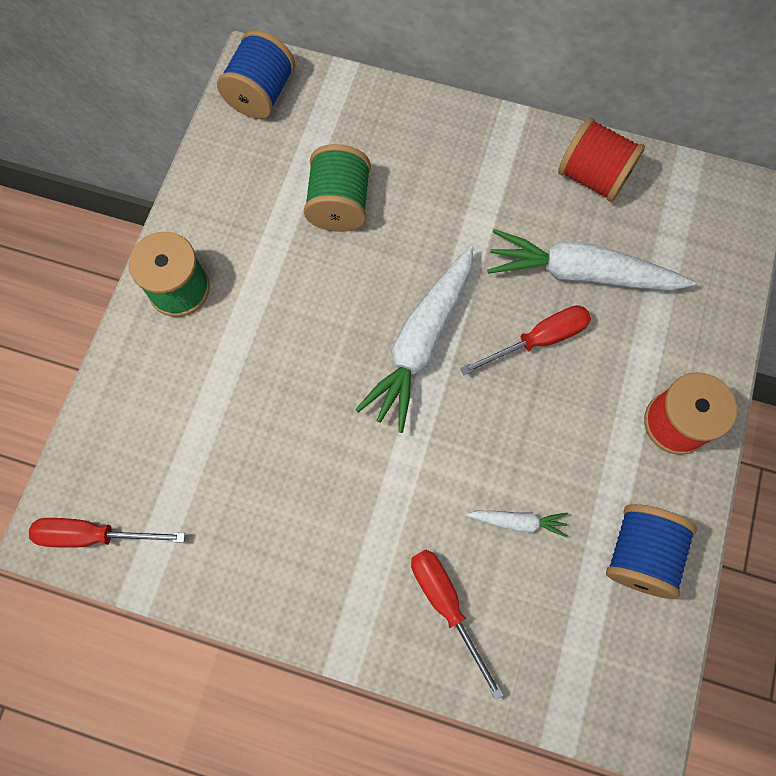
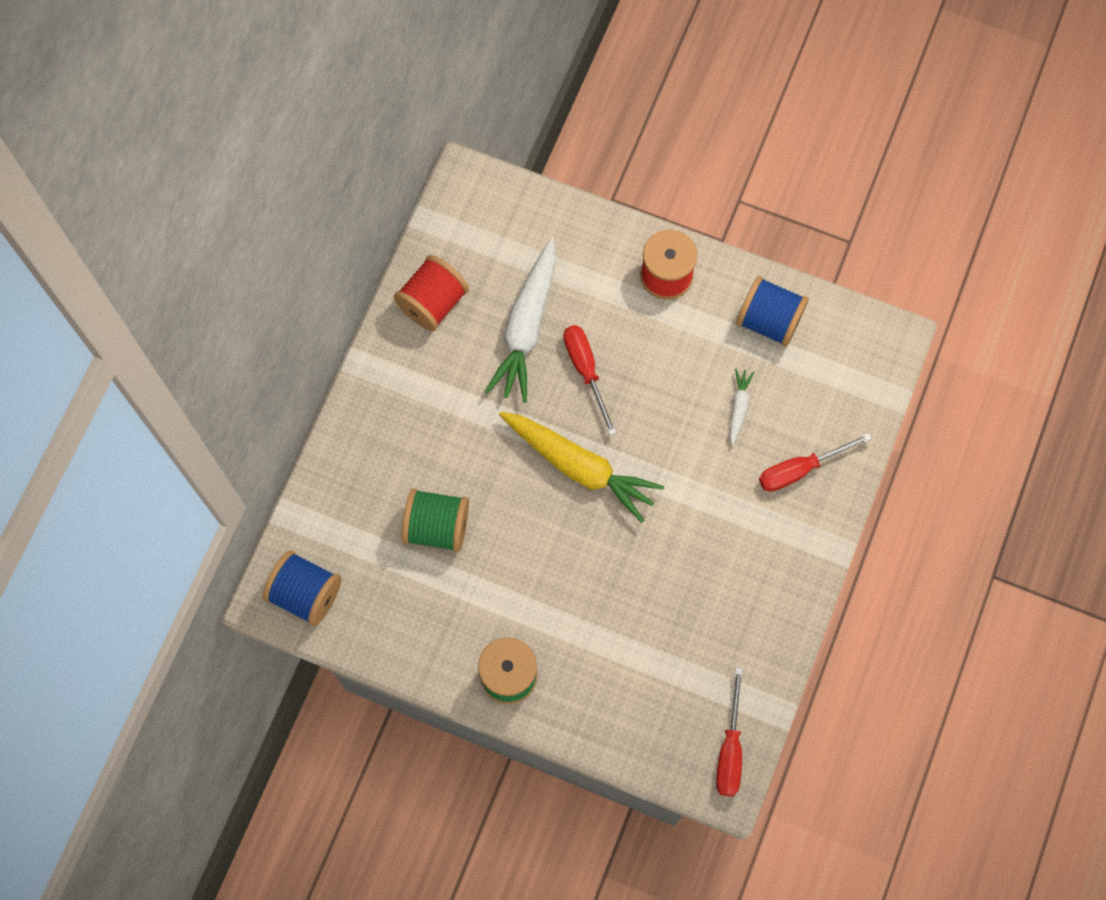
camera: 85 degrees left, 0 degrees up
(421, 342) = (579, 467): white carrot -> yellow carrot

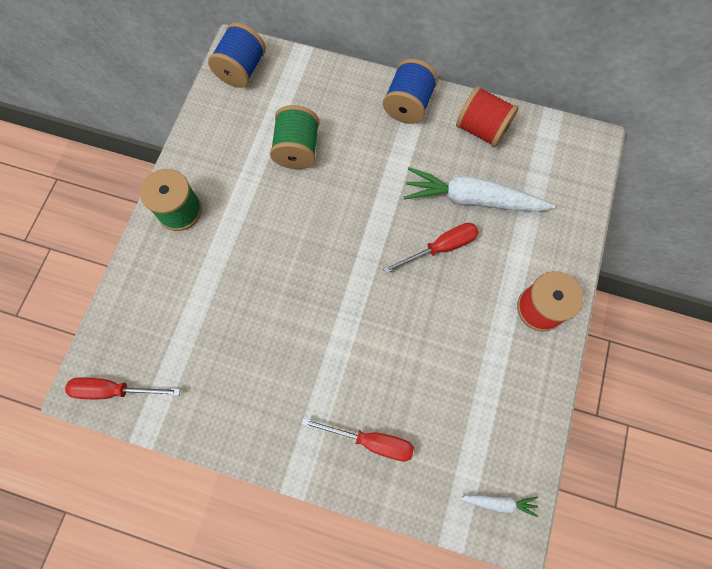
camera: 85 degrees right, 0 degrees up
(579, 467) = (355, 249): yellow carrot -> none
(738, 407) = (424, 380): white carrot -> white carrot (498, 502)
(769, 321) = (512, 404): blue spool -> blue spool (408, 105)
(800, 469) = (371, 441): red screwdriver -> red screwdriver turned 135 degrees clockwise

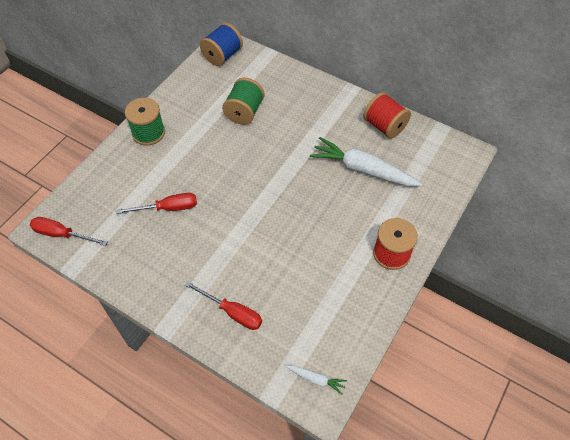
camera: 15 degrees right, 15 degrees down
(408, 105) = (334, 100): blue spool -> none
(440, 248) = (328, 196): red screwdriver -> red screwdriver (168, 208)

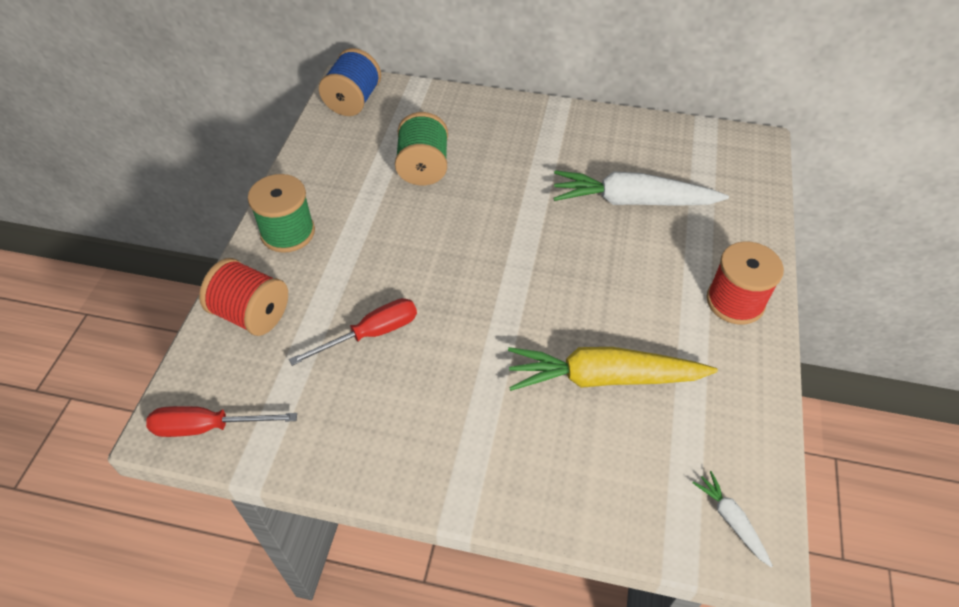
camera: 20 degrees left, 5 degrees down
(232, 312) = (551, 461): red screwdriver -> none
(286, 275) = (604, 378): none -> yellow carrot
(316, 379) = (731, 520): white carrot -> white carrot turned 120 degrees counterclockwise
(384, 126) = (630, 138): red spool -> red spool (251, 314)

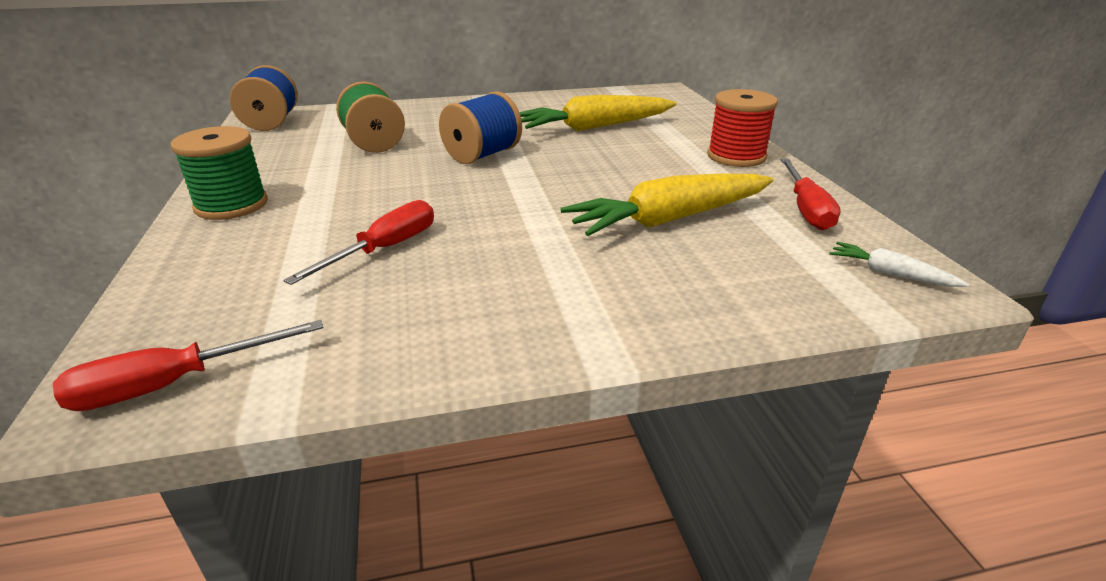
camera: 25 degrees left, 20 degrees down
(251, 314) = (206, 270): red spool -> none
(504, 219) = (482, 155): none -> blue spool
(632, 201) = (594, 127): white carrot -> yellow carrot
(733, 409) = (806, 209): none -> red screwdriver

